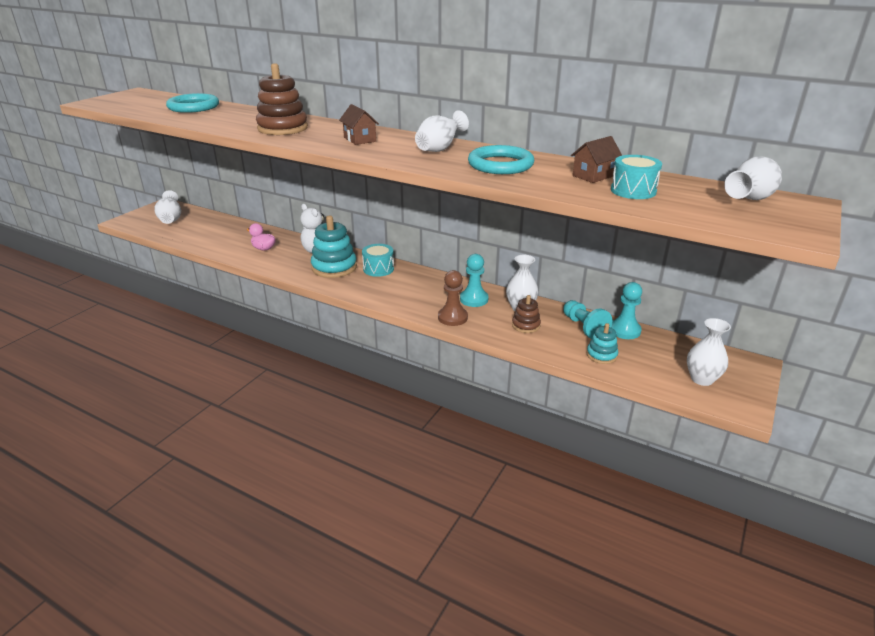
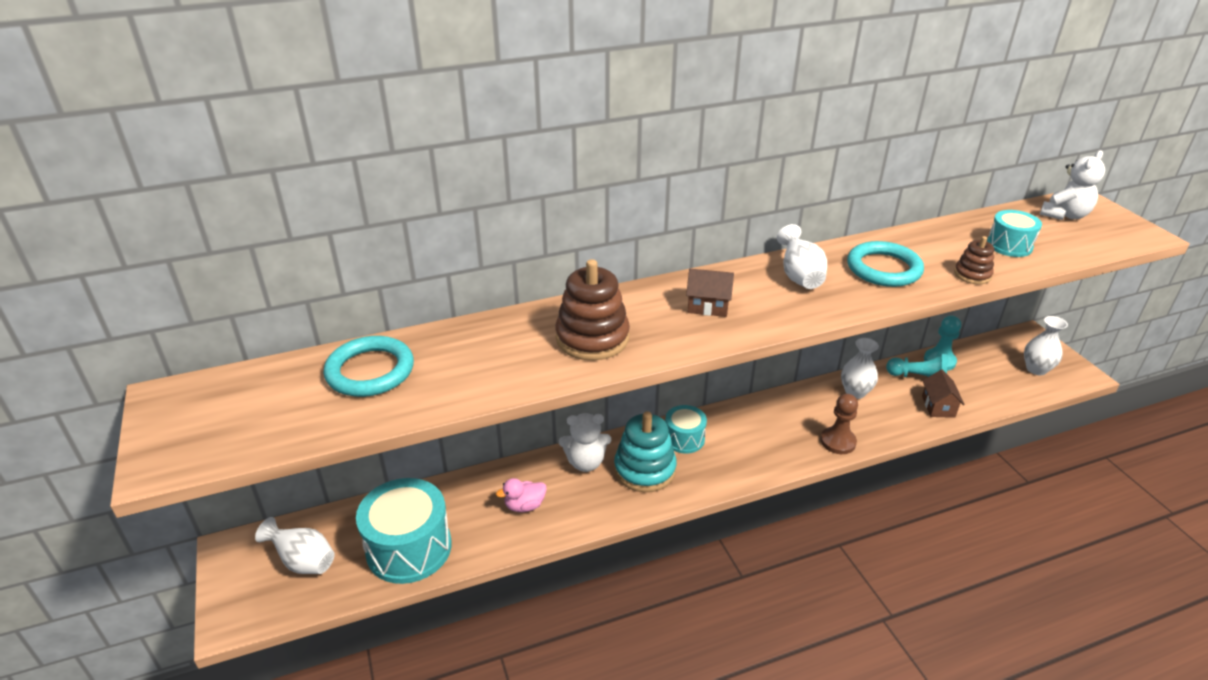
camera: 50 degrees left, 5 degrees up
(202, 235) = (409, 548): none -> turquoise drum
(474, 299) = (813, 410): turquoise pawn -> none
(526, 325) = (889, 406): brown stacking toy -> brown stacking toy (972, 275)
(593, 176) = (956, 243): brown house -> brown house (938, 406)
(601, 355) = (969, 395): turquoise stacking toy -> none
(748, 200) = (1064, 215): white vase -> white teddy bear

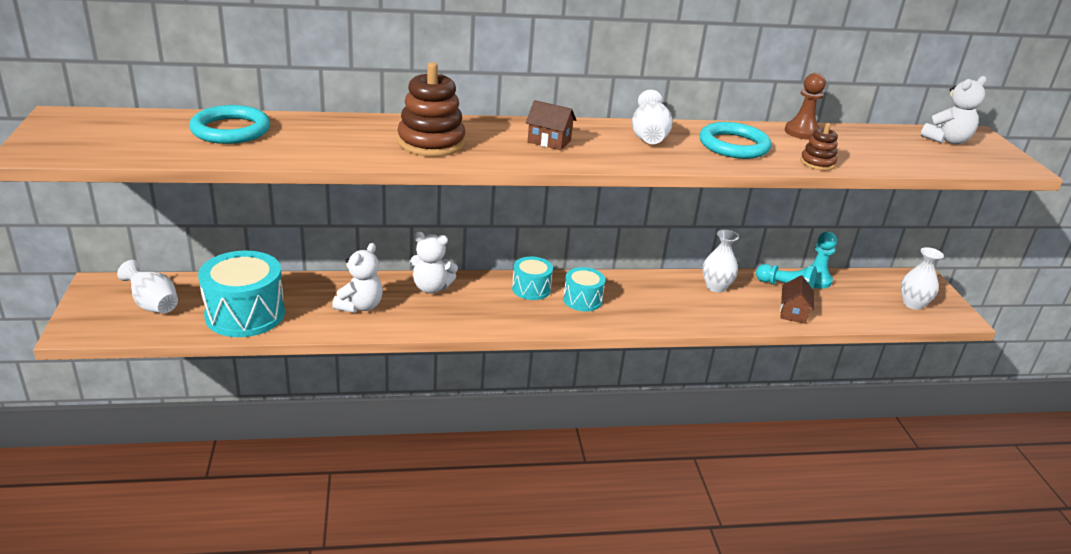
camera: 10 degrees right, 5 degrees down
(524, 506) = (360, 306): pink duck -> white teddy bear
(645, 469) = (482, 303): turquoise stacking toy -> none
(838, 442) = (677, 319): brown pawn -> brown pawn (802, 132)
(1009, 245) = (871, 151): turquoise drum -> turquoise drum (582, 300)

